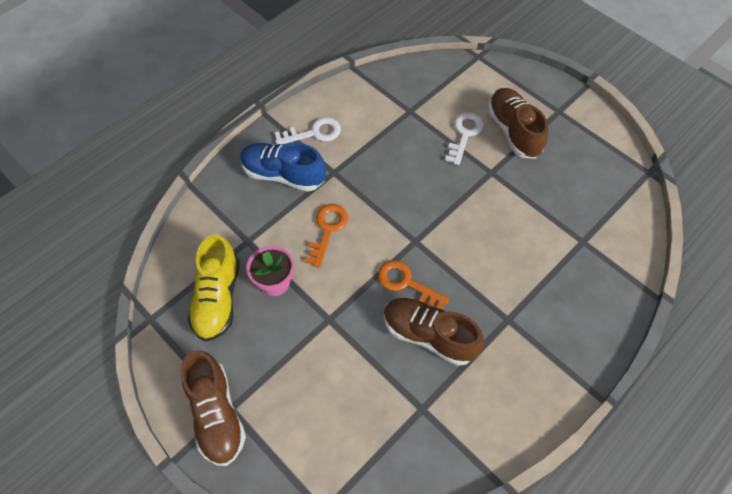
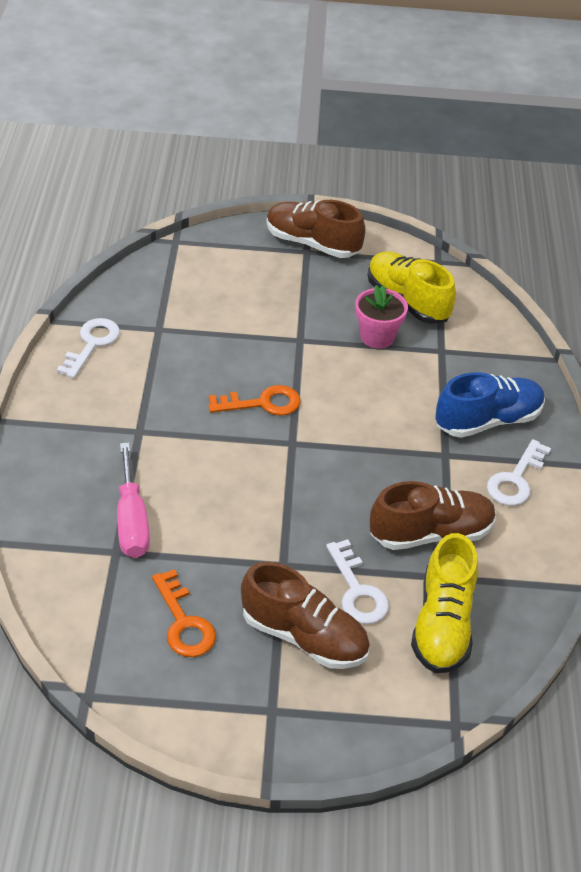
camera: 135 degrees right, 15 degrees down
(327, 230) = (384, 401): orange key -> orange key (184, 622)
(429, 335) = (201, 377): brown shoe -> brown shoe (431, 533)
(438, 94) = (442, 624): none -> yellow shoe
(486, 431) = (91, 344): none -> white key
(560, 255) = (132, 521): none -> pink screwdriver

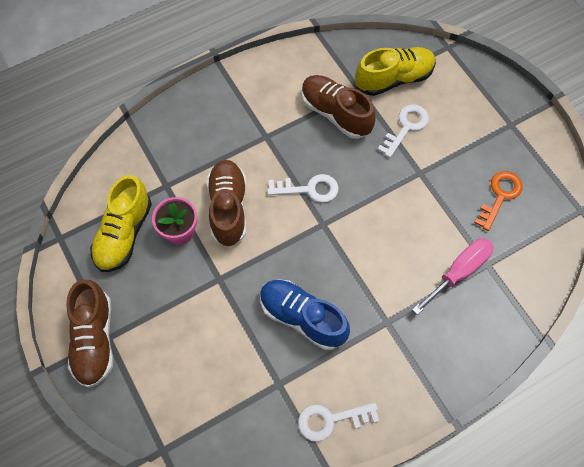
camera: 120 degrees left, 20 degrees up
(262, 403) = (301, 263): orange key -> none
(304, 636) = (457, 135): brown shoe -> brown shoe (228, 208)
(487, 420) = (217, 128): blue shoe -> blue shoe (302, 318)
(516, 479) = (258, 92): white key -> white key (309, 189)

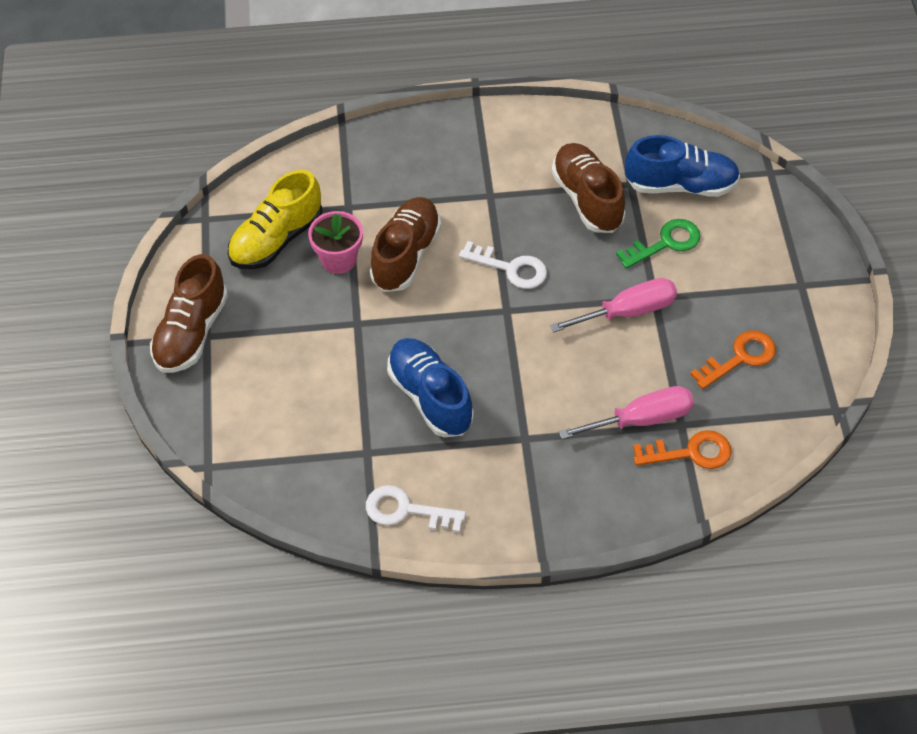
camera: 25 degrees right, 10 degrees down
(394, 79) = (680, 185): yellow shoe -> blue shoe
(406, 127) = (665, 243): white key -> green key
(407, 191) = (628, 312): none -> pink screwdriver
(504, 284) = (690, 452): none -> orange key

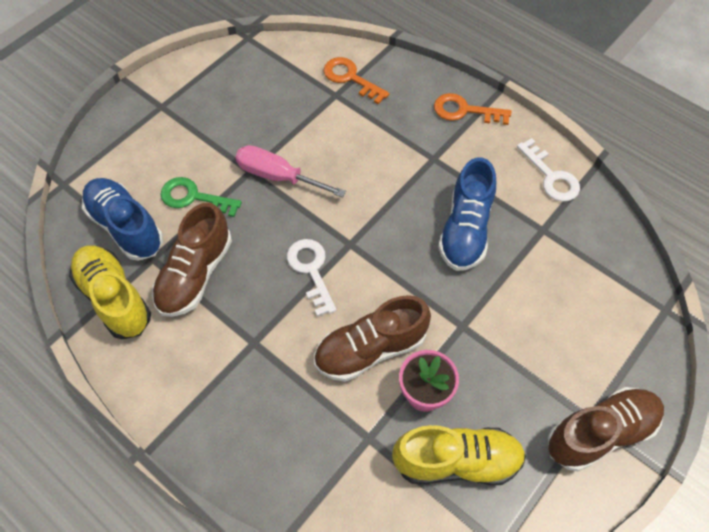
camera: 135 degrees left, 5 degrees up
(617, 143) = (114, 298): none -> yellow shoe
(641, 419) = (354, 114): pink screwdriver -> none
(740, 358) = (255, 99): orange key -> orange key (465, 111)

